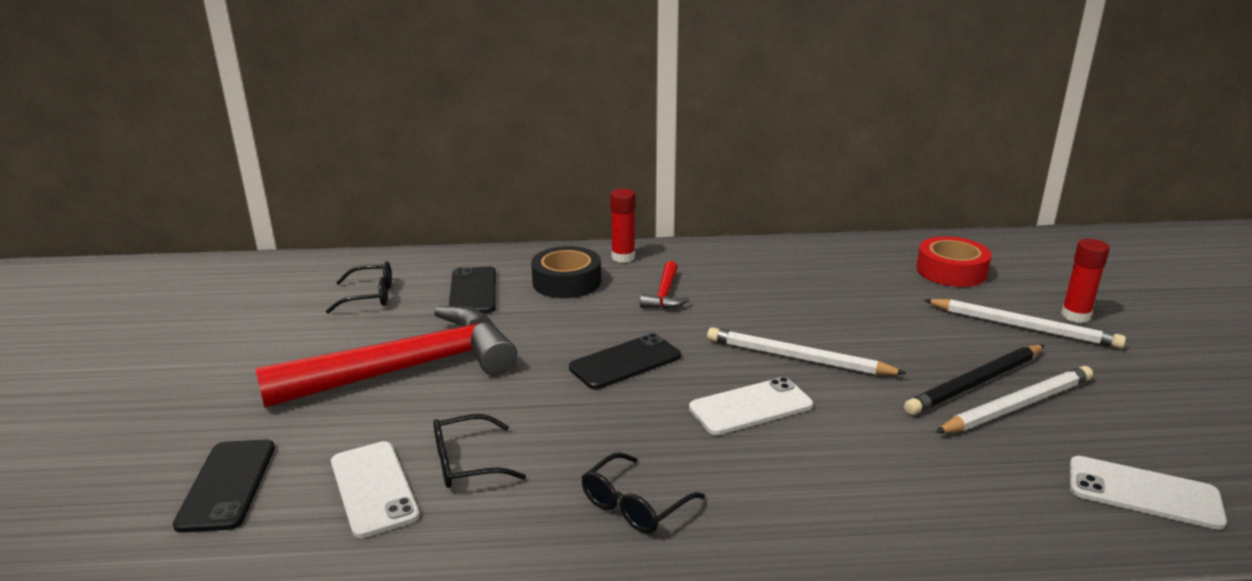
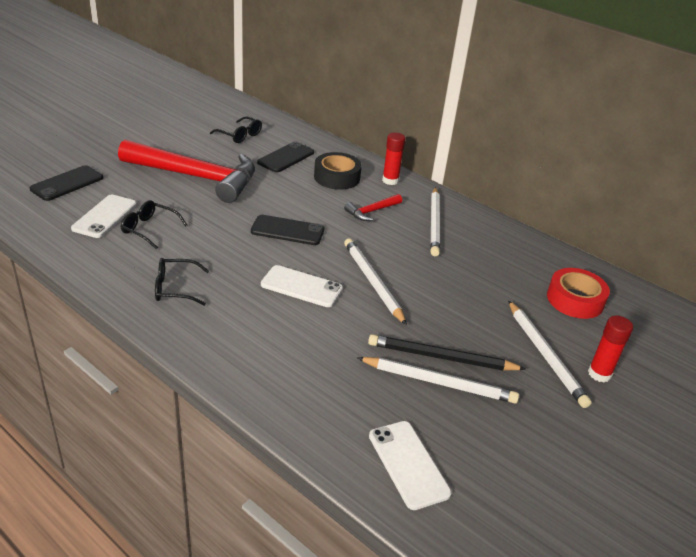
camera: 40 degrees right, 10 degrees up
(736, 273) = (434, 223): none -> white pencil

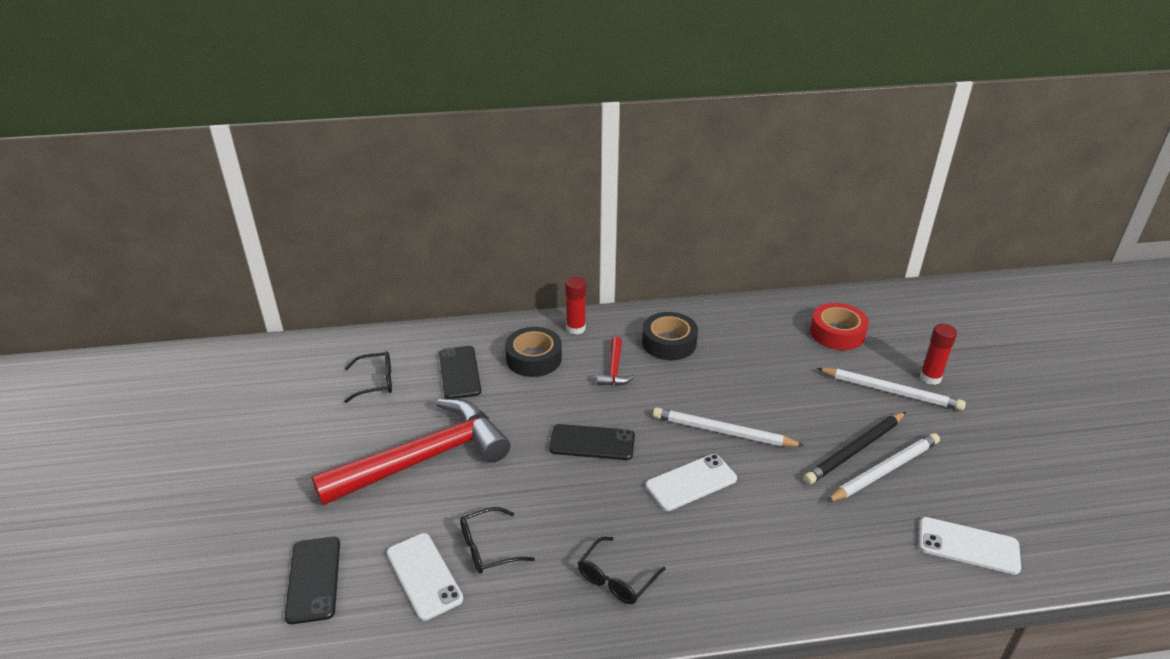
camera: 45 degrees left, 0 degrees up
(287, 230) = (592, 442): black phone -> black phone turned 45 degrees clockwise
(434, 223) = (669, 343): white pencil -> black tape

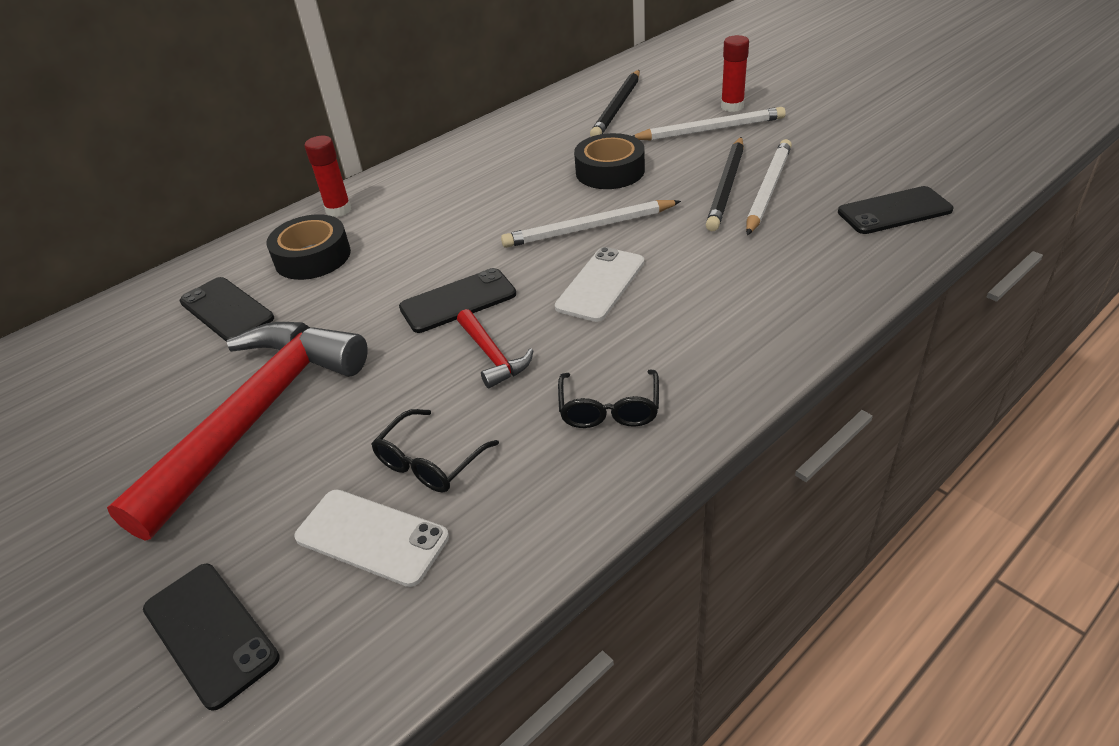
camera: 30 degrees left, 5 degrees up
(376, 382) = (113, 370): black glasses -> none
(614, 369) = (419, 227): red hammer -> red hammer (492, 356)
(669, 343) = (458, 180): black tape -> black tape (610, 171)
(837, 333) = (617, 107): red tape -> black pencil
(968, 546) = (894, 211): white phone -> black phone

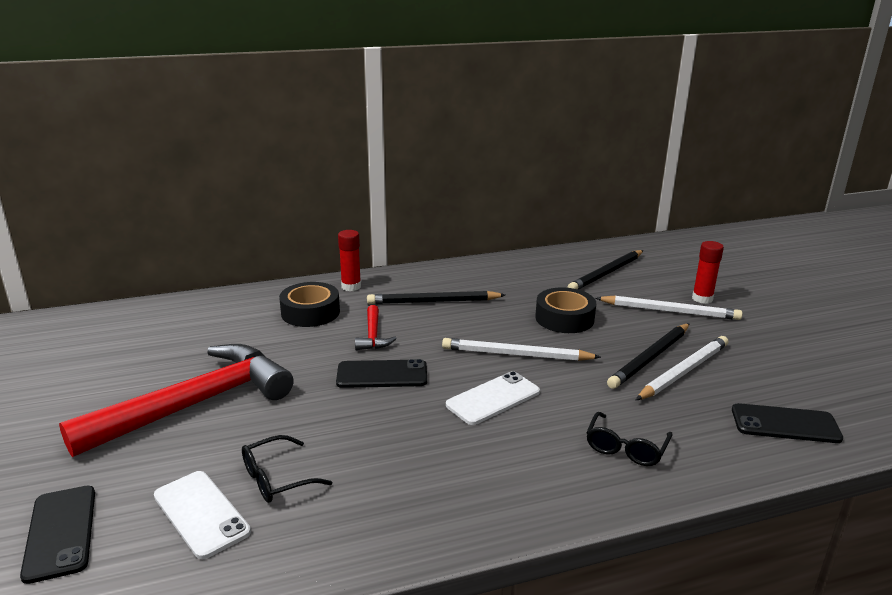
camera: 20 degrees right, 15 degrees down
(226, 310) = (231, 329): black phone -> none
(452, 197) = (433, 301): none -> black pencil
(492, 356) = (376, 421): red hammer -> red hammer (373, 335)
(609, 410) = (428, 492): black glasses -> black glasses (626, 448)

